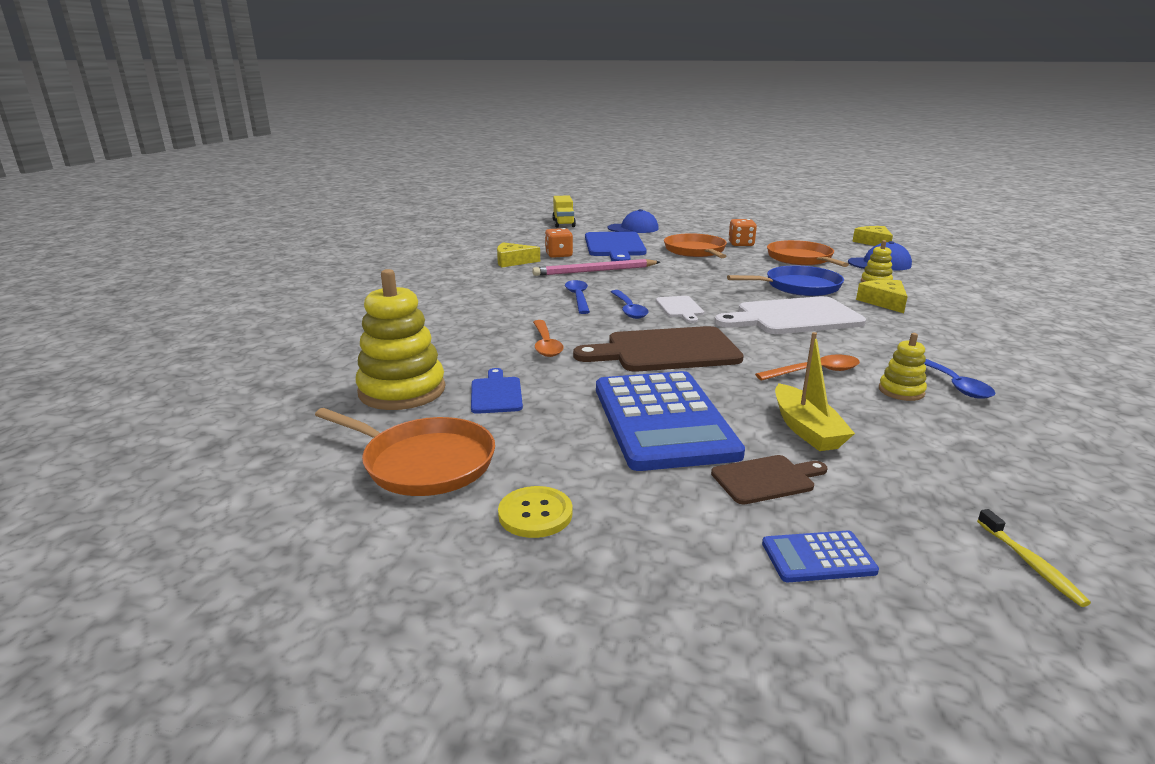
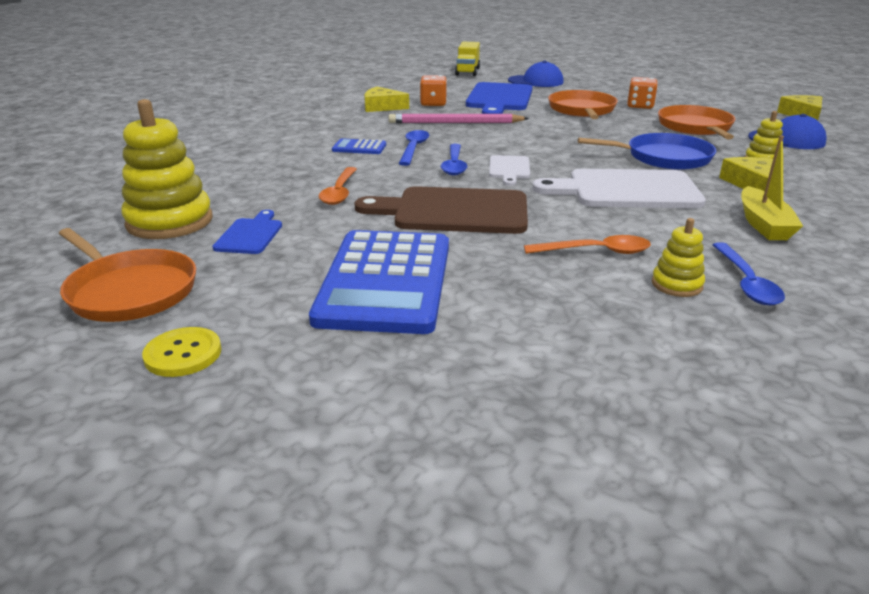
camera: 15 degrees right, 5 degrees up
(766, 479) = (436, 356): brown cutting board -> none
(806, 429) = (528, 311): yellow boat -> yellow boat (763, 224)
(818, 557) = (416, 445): blue calculator -> blue calculator (359, 147)
(1030, 564) = (650, 498): yellow toothbrush -> none

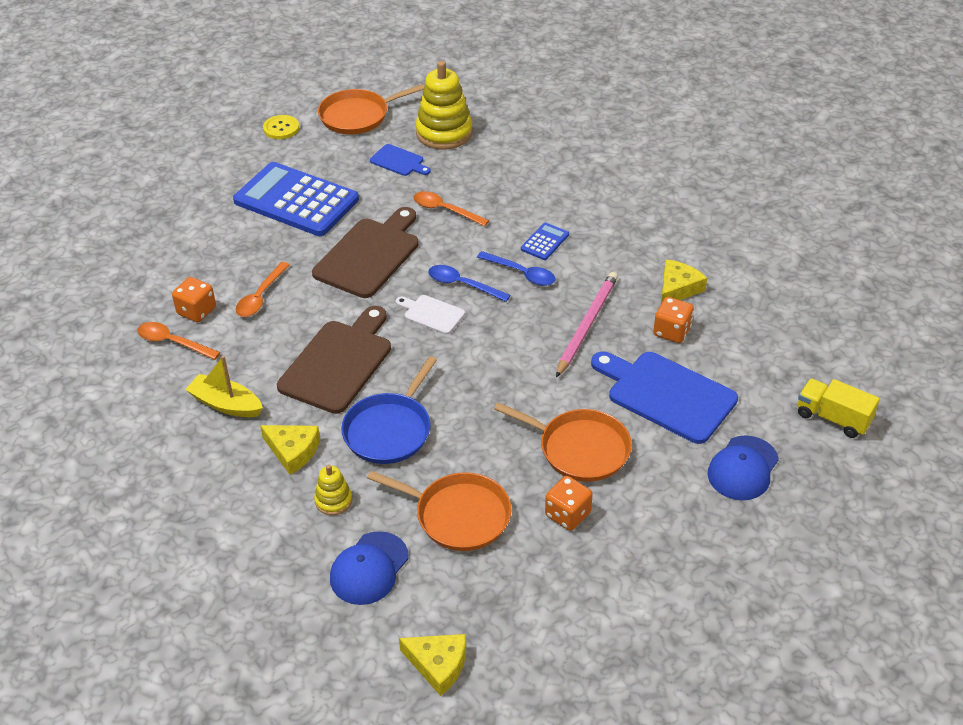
camera: 115 degrees right, 15 degrees up
(626, 190) = (338, 363): white cutting board -> brown cutting board
(677, 284) = (196, 311): yellow stacking toy -> orange dice
(746, 283) = (172, 342): blue spoon -> orange spoon

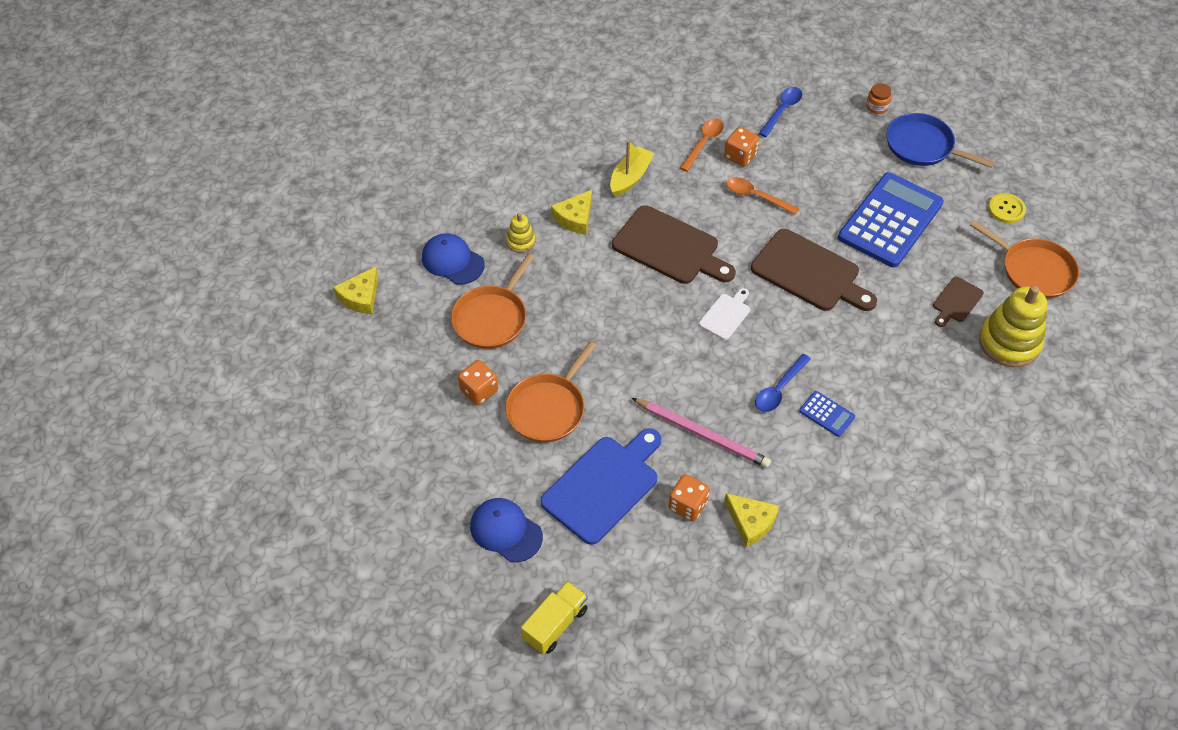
camera: 95 degrees right, 10 degrees up
(128, 208) = (877, 107): none -> orange jar
(357, 116) = (1034, 270): orange pan -> orange pan turned 150 degrees clockwise
(389, 430) = (588, 279): blue pan -> blue pan (922, 146)
(399, 161) = (956, 301): blue cutting board -> brown cutting board
(444, 210) = (877, 334): orange spoon -> none
(462, 284) = (765, 340): blue spoon -> blue spoon (782, 110)

